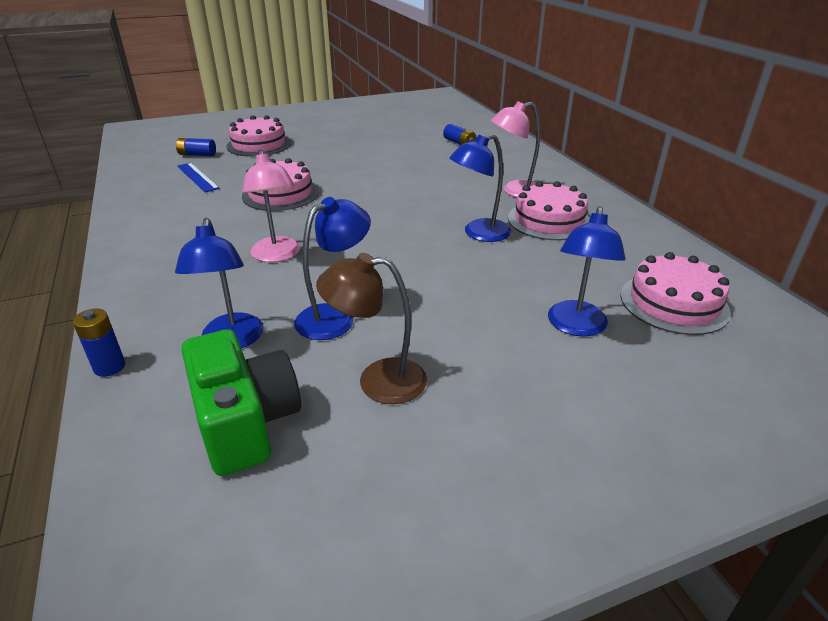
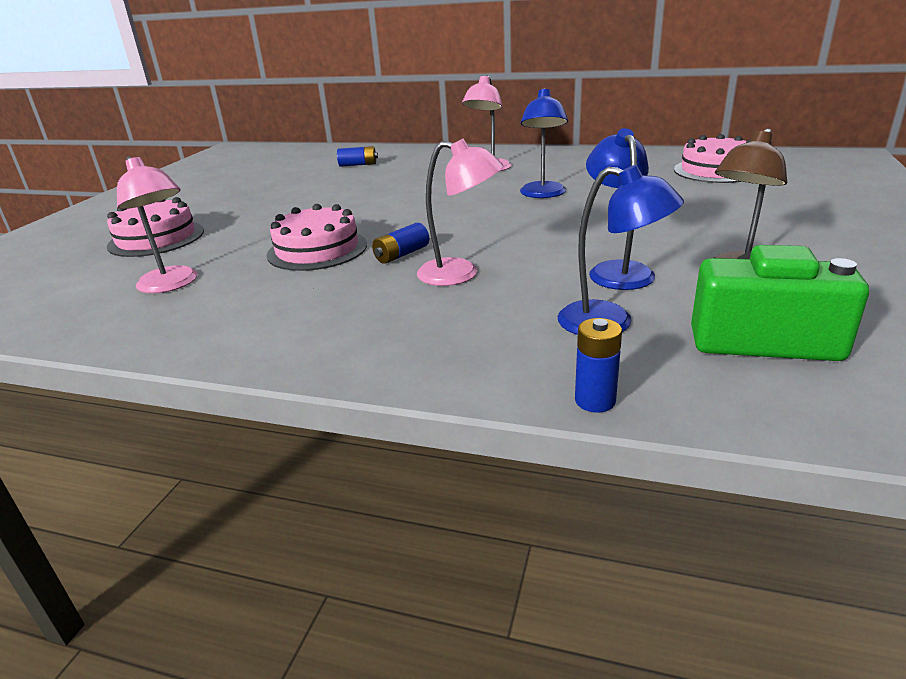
camera: 50 degrees left, 5 degrees down
(197, 155) = (99, 275): blue battery -> blue battery (402, 254)
(197, 177) = (172, 285): blue ruler -> pink lamp
(549, 220) = (555, 171): pink cake -> none
(576, 327) = (720, 199): blue lamp -> none

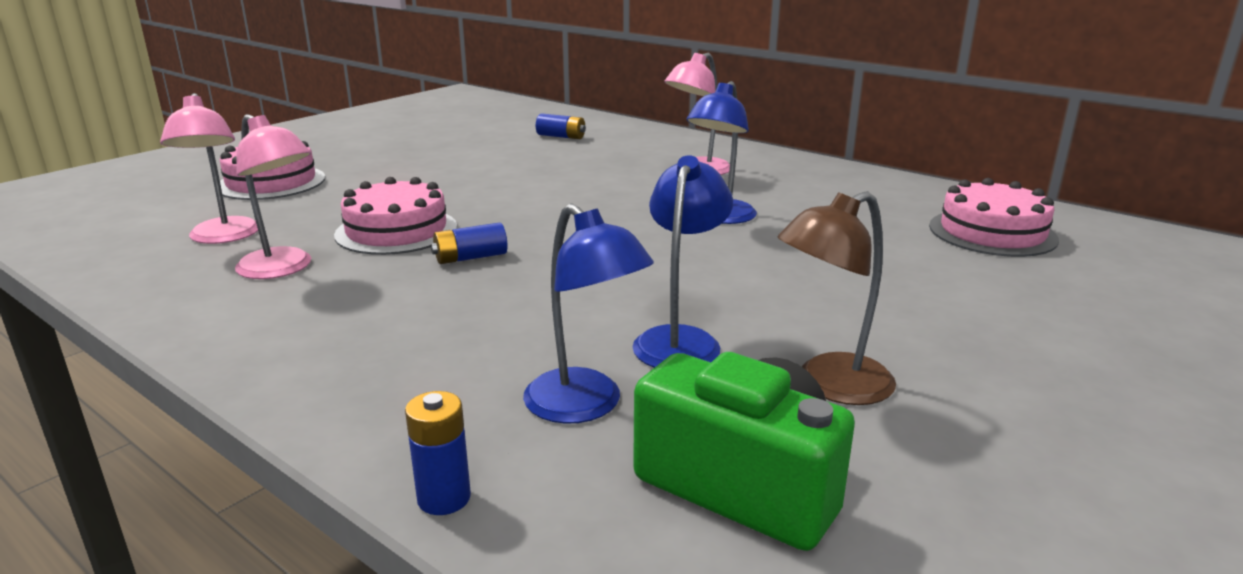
camera: 20 degrees right, 5 degrees down
(460, 274) = (500, 297): pink lamp -> pink lamp (282, 269)

